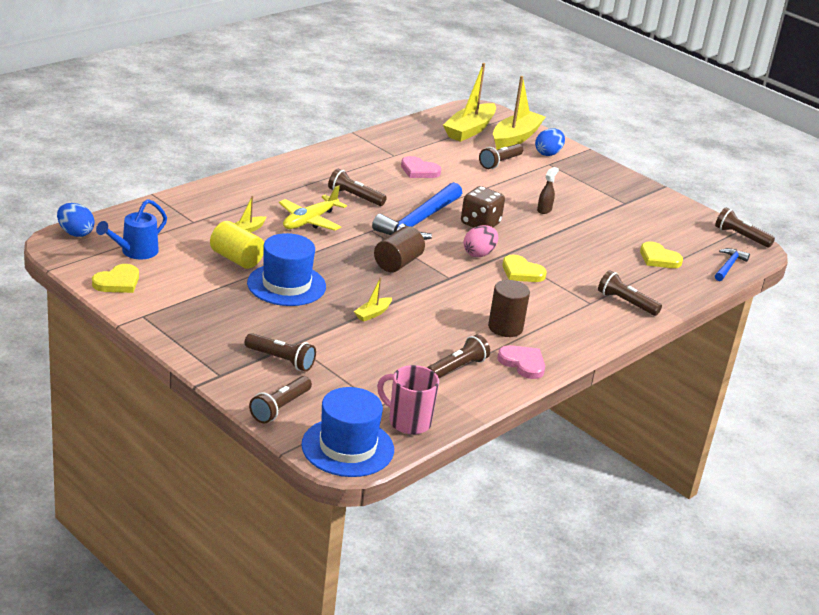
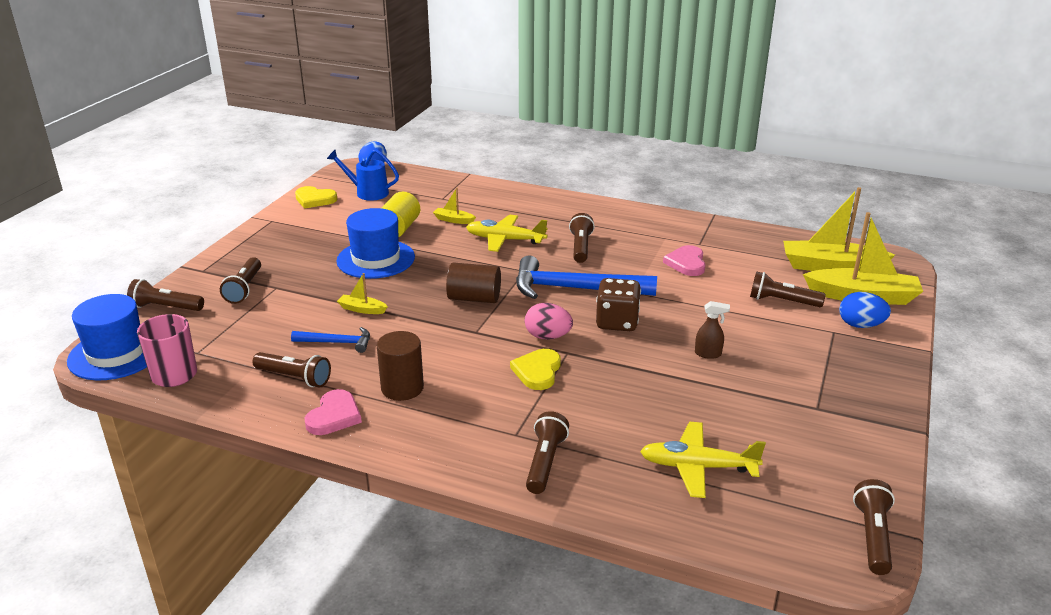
camera: 70 degrees right, 0 degrees up
(658, 258) = (697, 467): yellow heart -> yellow plane
(729, 266) = (760, 540): blue hammer -> blue hammer (337, 343)

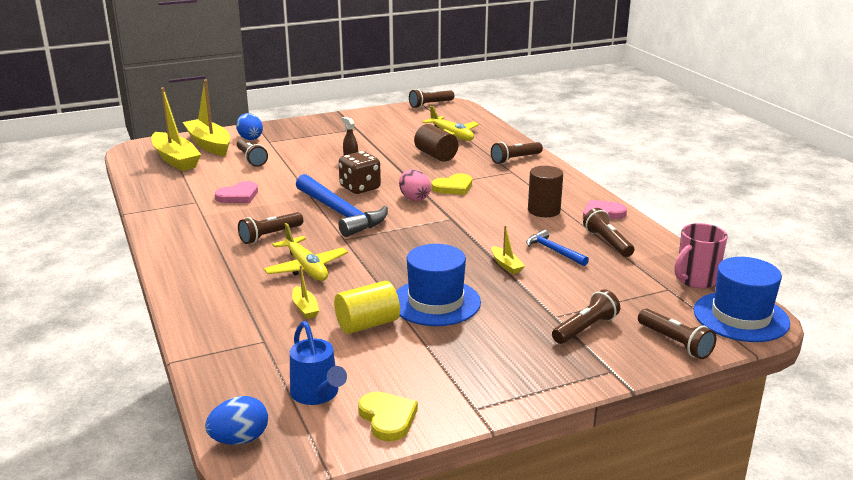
camera: 135 degrees left, 5 degrees down
(474, 298) = (415, 237): brown cylinder -> brown cylinder (436, 155)

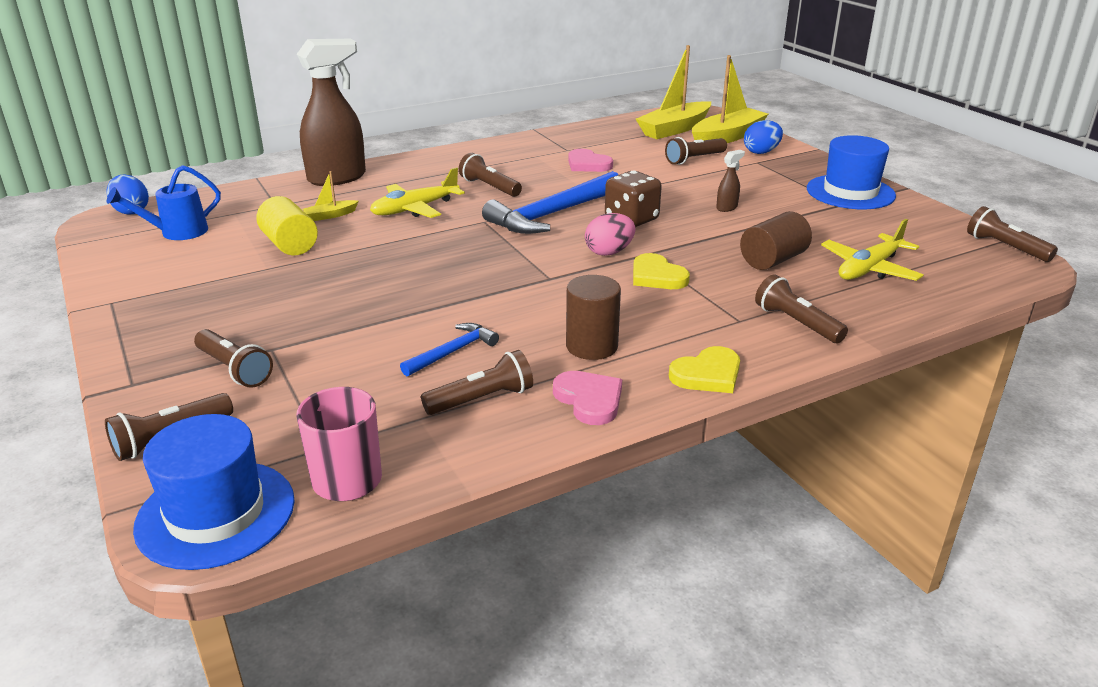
camera: 85 degrees right, 5 degrees up
(203, 310) = (337, 178): none -> brown spray bottle
(387, 418) = (122, 263): yellow heart -> yellow heart (707, 374)
(435, 302) = (326, 276): blue hat -> blue hat (850, 192)
(506, 265) = (411, 316): yellow boat -> none

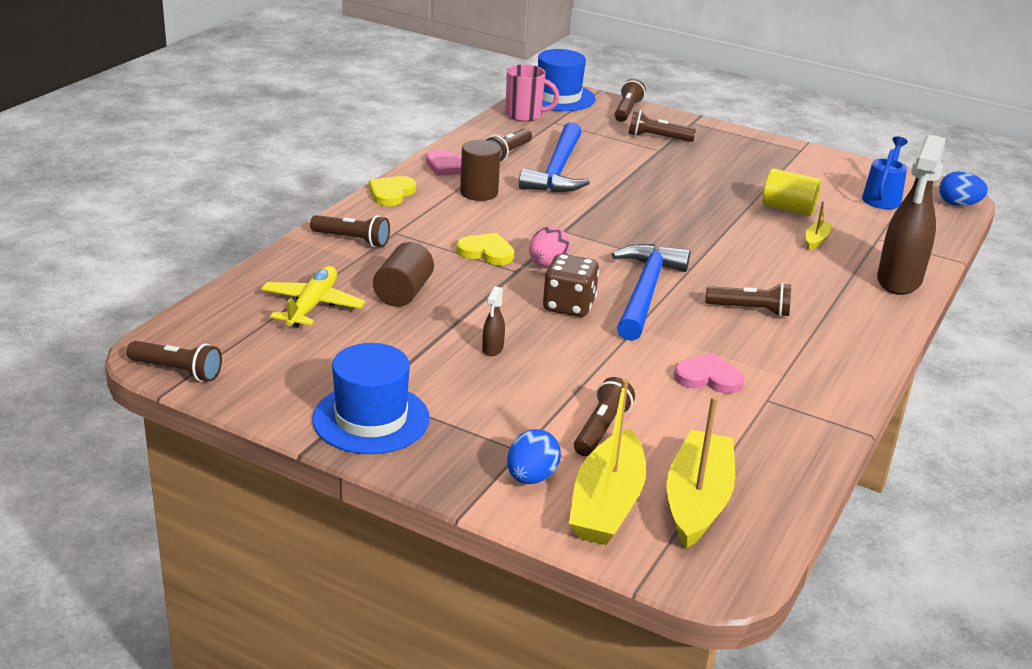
camera: 145 degrees right, 0 degrees up
(415, 209) = (766, 265): yellow plane -> none
(453, 351) = (557, 171): blue hammer -> blue hammer, size x1.96

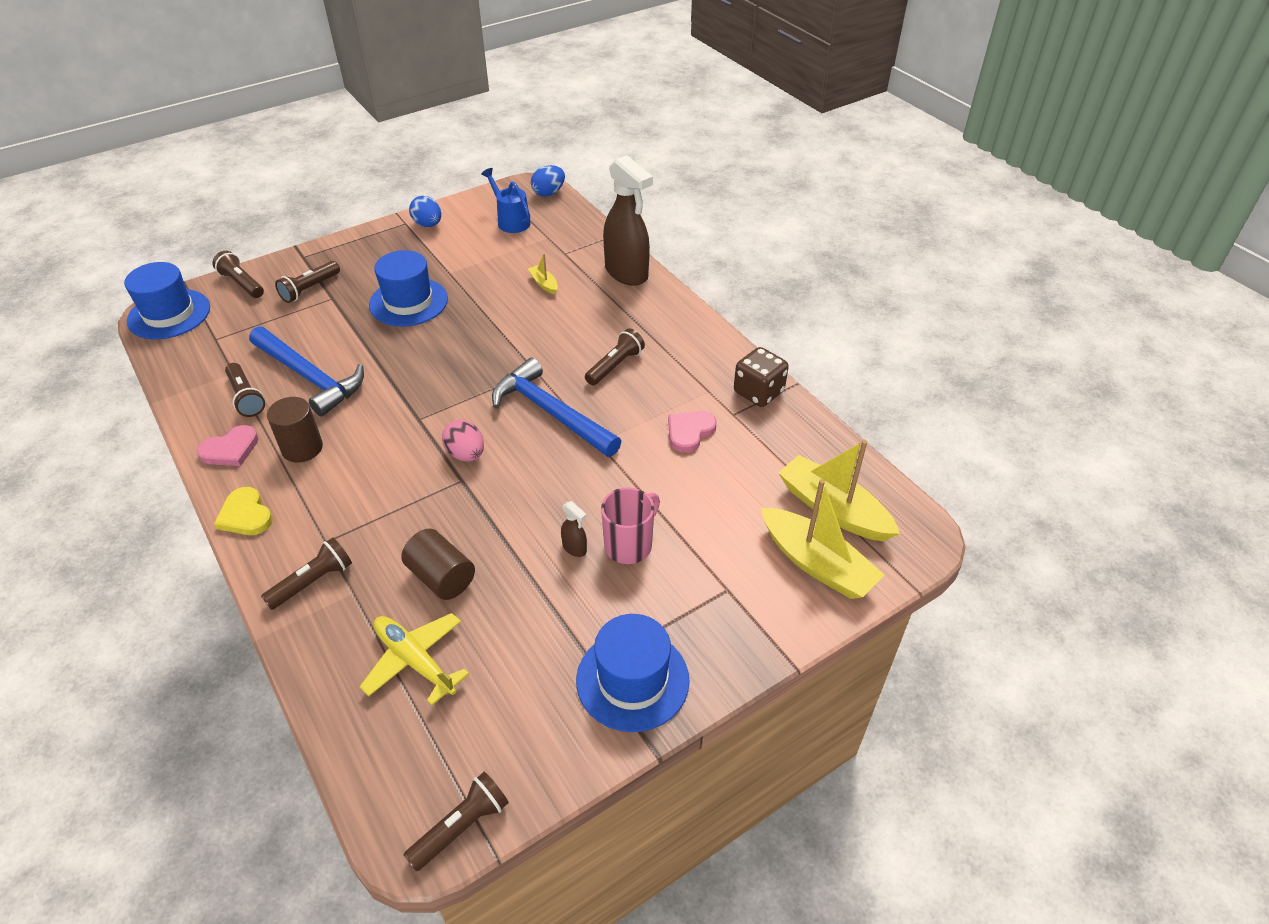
camera: 60 degrees left, 15 degrees up
(486, 252) = (414, 487): yellow heart -> none
(525, 115) = (182, 352): pink mug -> pink mug (629, 545)
(531, 477) = (765, 597): blue egg -> blue egg (428, 224)
(569, 306) = (541, 469): brown dice -> brown dice (758, 392)
(601, 429) = (724, 525): brown flashlight -> none
(699, 183) = (408, 302): none -> blue hat
(788, 209) = (488, 274): yellow cylinder -> none

